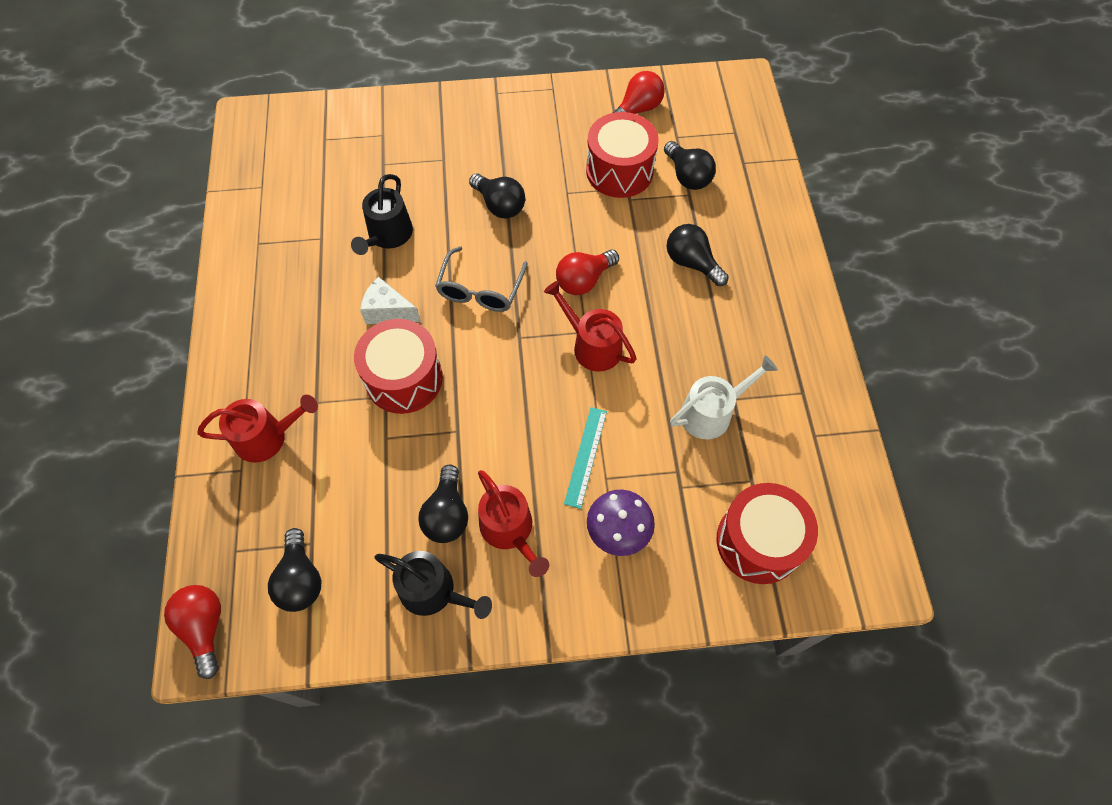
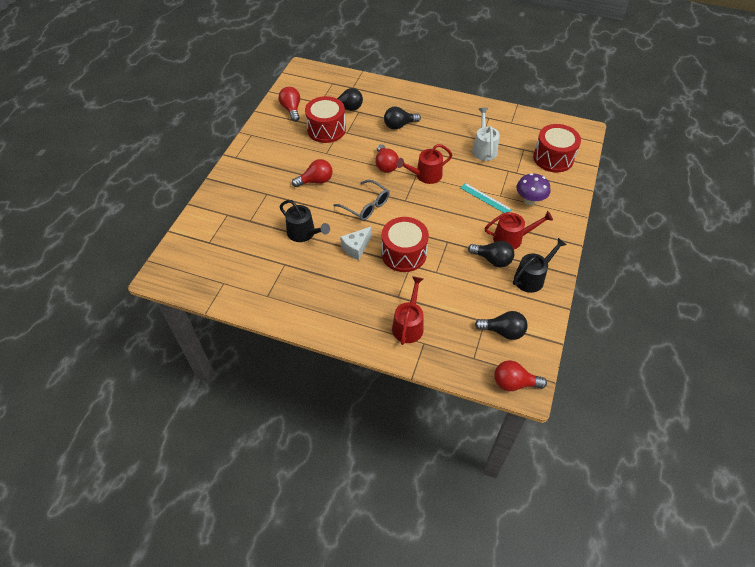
camera: 65 degrees left, 10 degrees down
(499, 205) = (316, 181): black light bulb -> red light bulb

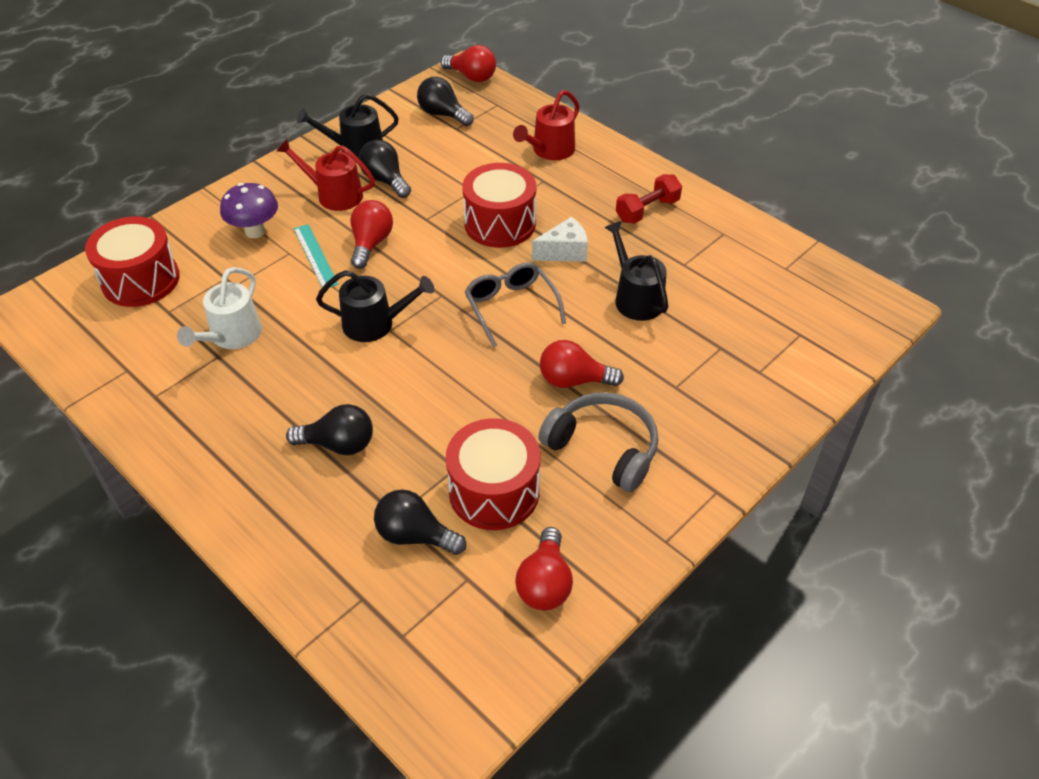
camera: 155 degrees left, 5 degrees down
(289, 158) = (603, 448): none -> grey headphones
(321, 296) = (647, 210): none -> red dumbbell
(385, 165) = (429, 366): red light bulb -> red light bulb (371, 243)
(425, 175) = (375, 324): red watering can -> black watering can

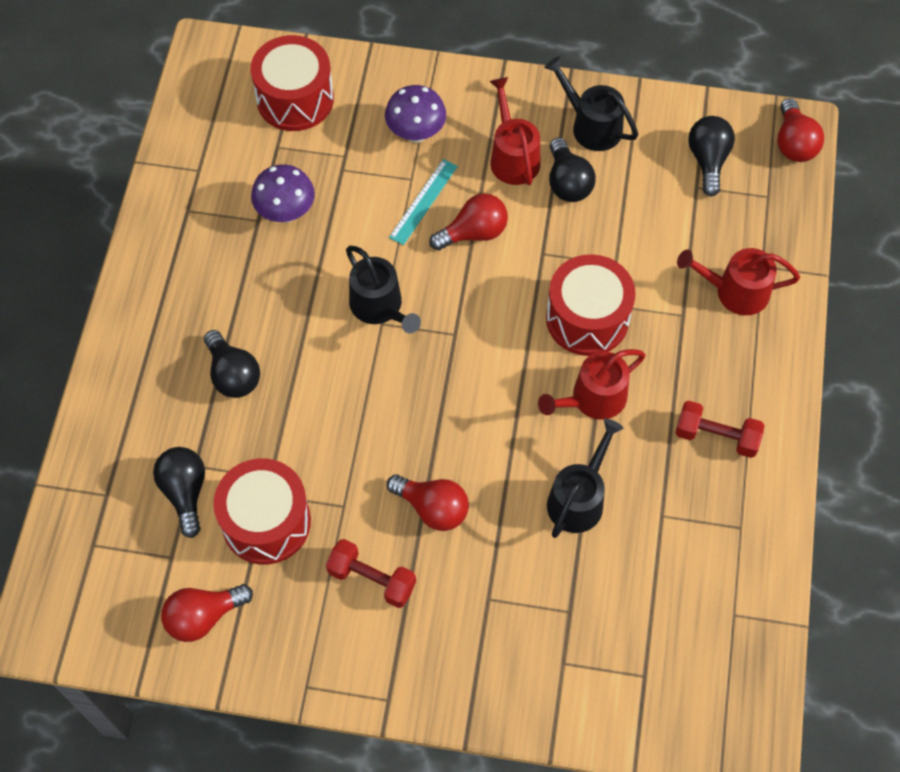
camera: 55 degrees right, 15 degrees up
(232, 336) = (286, 213): white watering can -> purple mushroom
(385, 180) = (567, 182): black light bulb -> black light bulb turned 150 degrees clockwise
(511, 307) = (483, 401): grey glasses -> none
(564, 252) = (593, 399): white cheese -> red watering can
(574, 380) = (432, 508): red light bulb -> red light bulb turned 150 degrees clockwise
(603, 448) = (372, 579): grey headphones -> red dumbbell

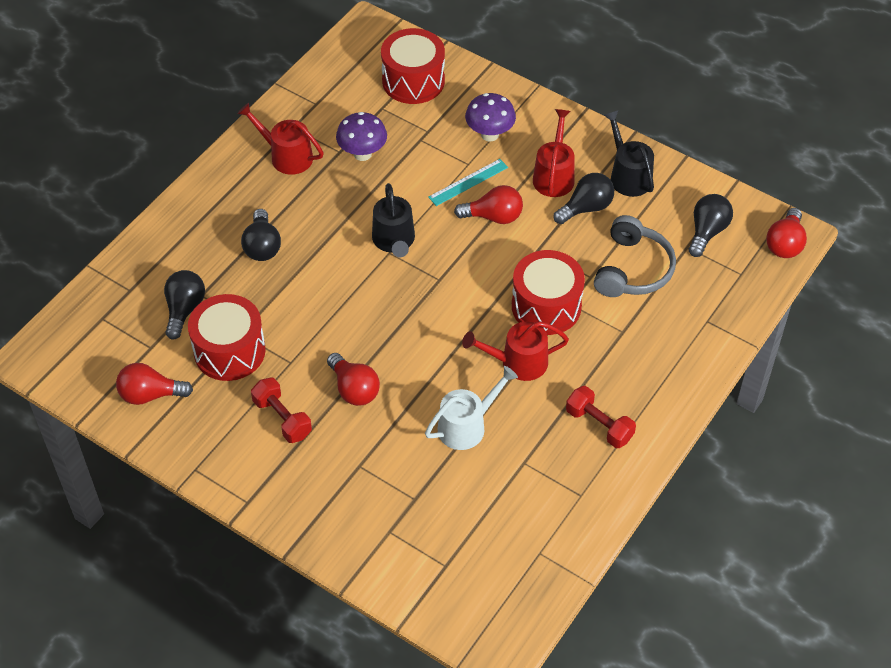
camera: 25 degrees right, 10 degrees down
(567, 182) = (586, 208): black light bulb -> black light bulb turned 135 degrees counterclockwise
(579, 499) = (467, 426): black watering can -> white watering can
(655, 236) = (633, 269): none -> grey headphones
(735, 291) = (674, 330): red watering can -> red watering can (286, 156)

